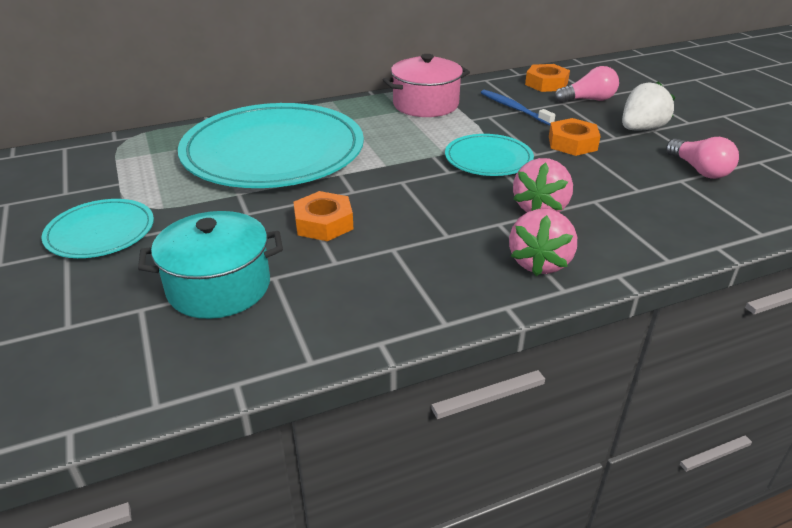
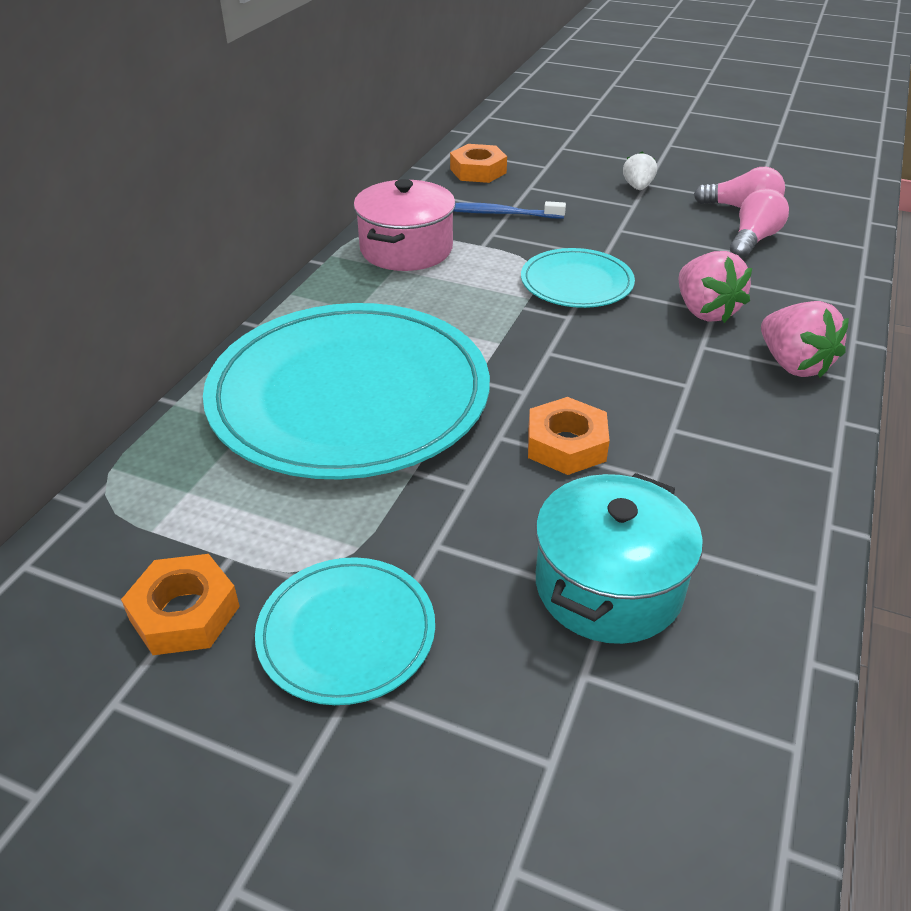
camera: 45 degrees left, 5 degrees up
(572, 143) = (613, 229): orange nut -> orange nut (184, 613)
(588, 100) = (545, 174): pink light bulb -> pink light bulb (753, 240)
(641, 129) = (637, 187): white strawberry -> white strawberry, size x0.61

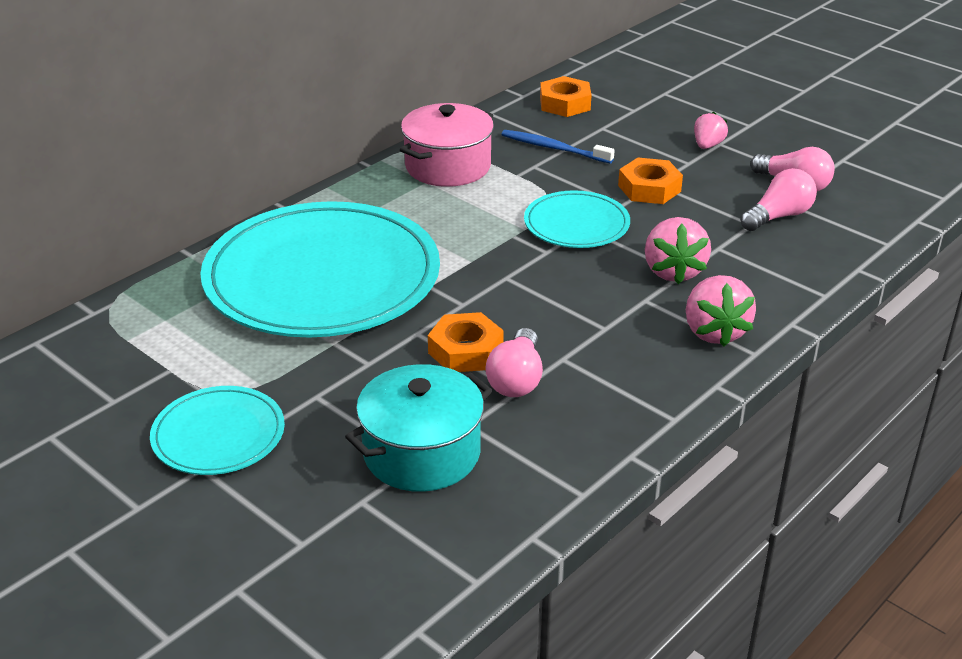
camera: 20 degrees right, 5 degrees down
(184, 613) = (121, 396): orange nut -> orange nut (649, 188)
(637, 187) = (707, 145): white strawberry -> pink strawberry
(644, 465) = (516, 379): none -> pink light bulb

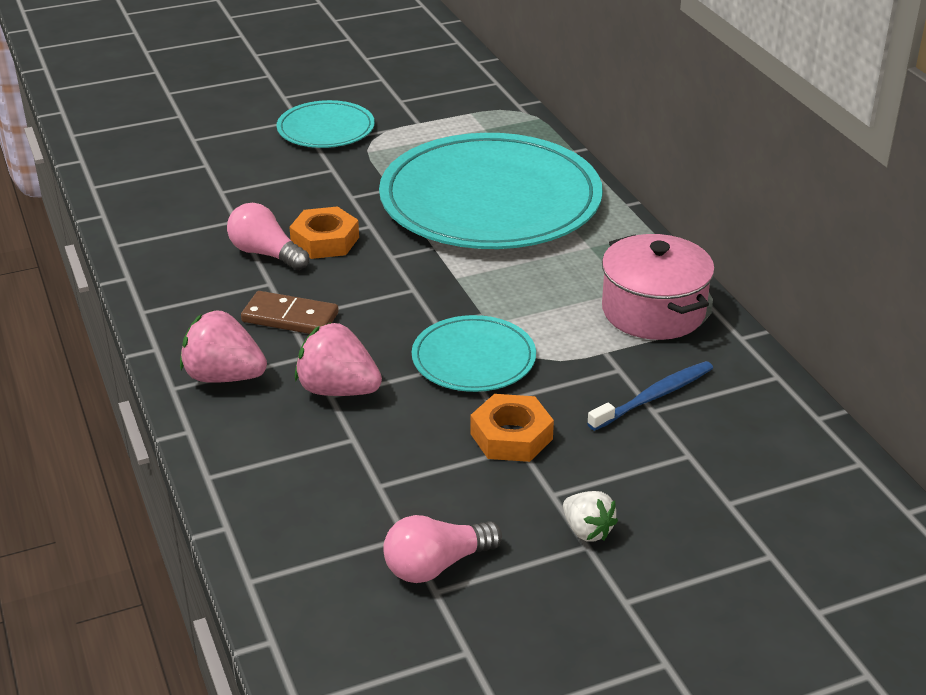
camera: 115 degrees right, 0 degrees up
(422, 453) = (227, 195): turquoise pot -> none
(565, 104) = (776, 445): orange nut -> none
(604, 327) = (290, 317): none -> brown domino
(707, 145) = (587, 531): pink strawberry -> white strawberry
(778, 216) = (376, 515): pink light bulb -> none

